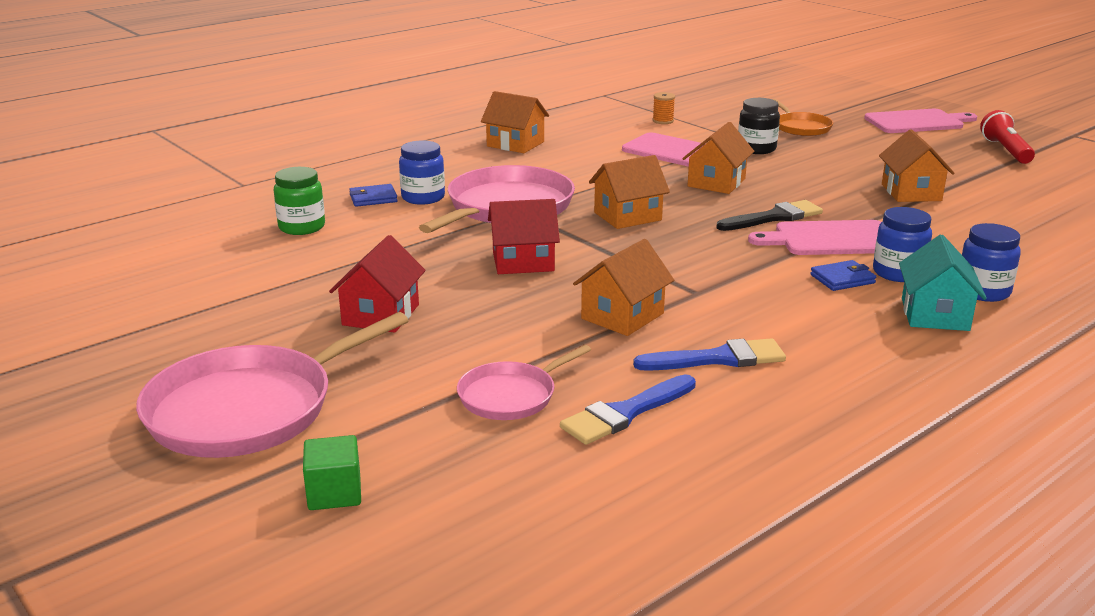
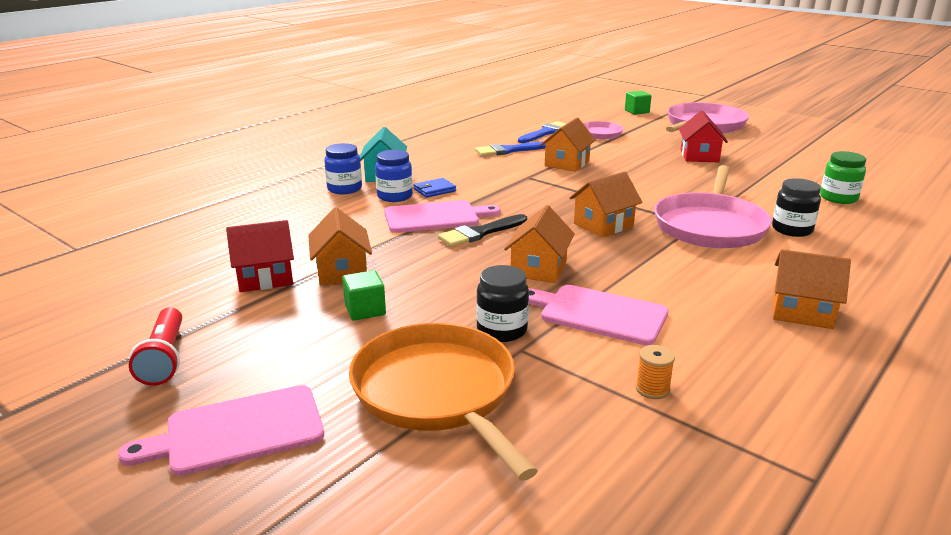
camera: 170 degrees right, 0 degrees up
(373, 198) = (831, 226): blue wallet -> none
(423, 197) = (792, 230): blue jar -> black jar
(523, 262) = (651, 186): red house -> red house (265, 278)
(801, 127) = (437, 392): orange pan -> orange pan, size x1.85
(871, 165) = (365, 310): none -> green cube

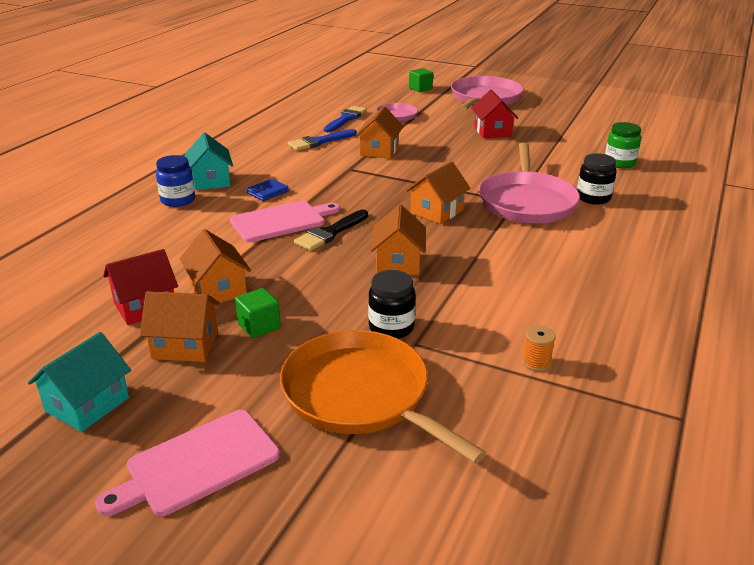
camera: 15 degrees left, 5 degrees up
(164, 358) = (87, 404): red flashlight -> turquoise house
(395, 196) = (232, 203): blue jar -> none
(598, 314) = (466, 299): pink cutting board -> none
(801, 312) = (626, 274): orange house -> orange house (185, 345)

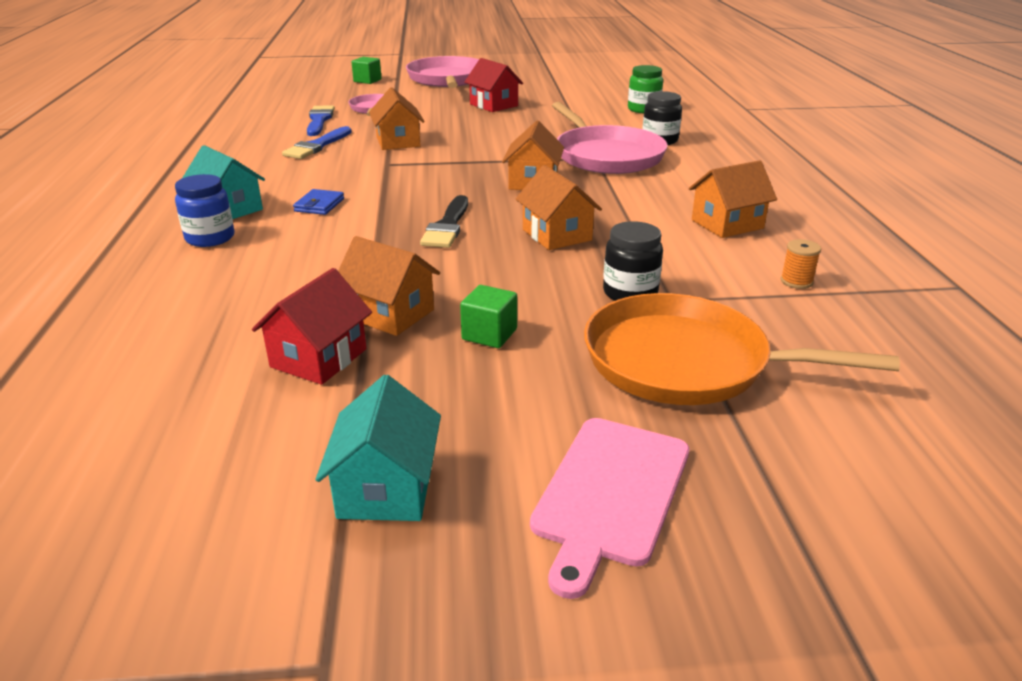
camera: 30 degrees left, 0 degrees up
(185, 345) = (427, 381): orange house -> orange house (727, 224)
(281, 221) = (375, 228): pink cutting board -> none

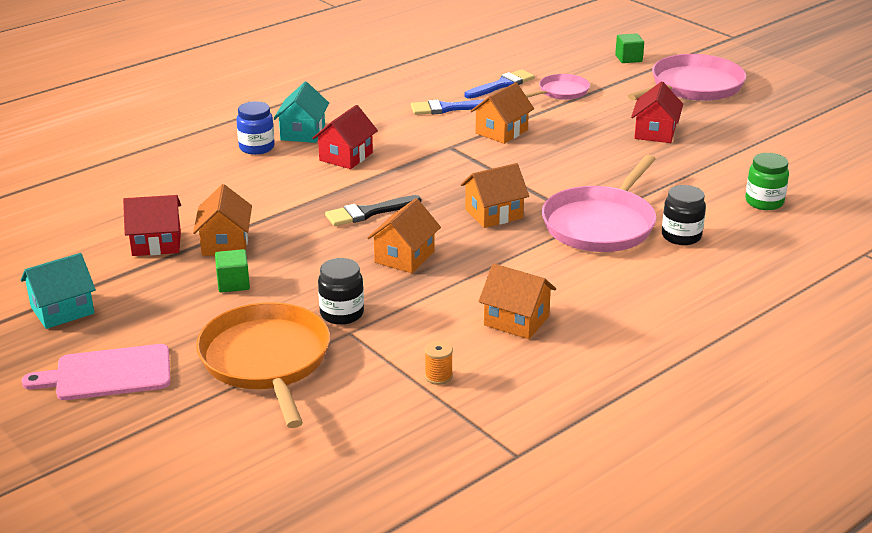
camera: 55 degrees right, 0 degrees up
(319, 205) = (346, 156): blue wallet -> red house

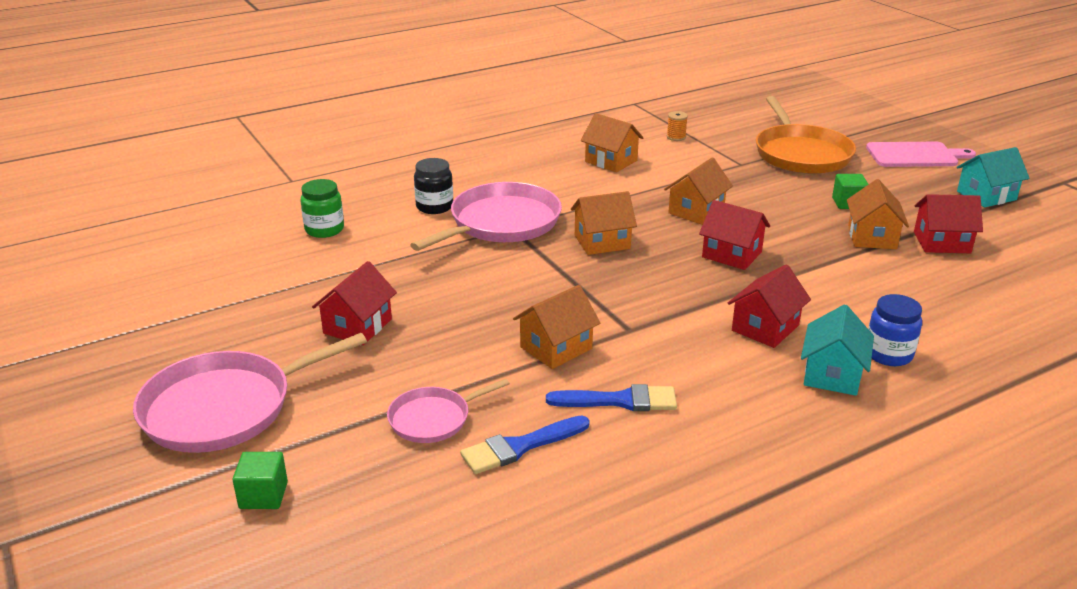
camera: 170 degrees left, 0 degrees up
(342, 314) = (749, 175): black jar -> none
(369, 212) = (731, 254): black brush -> red house

